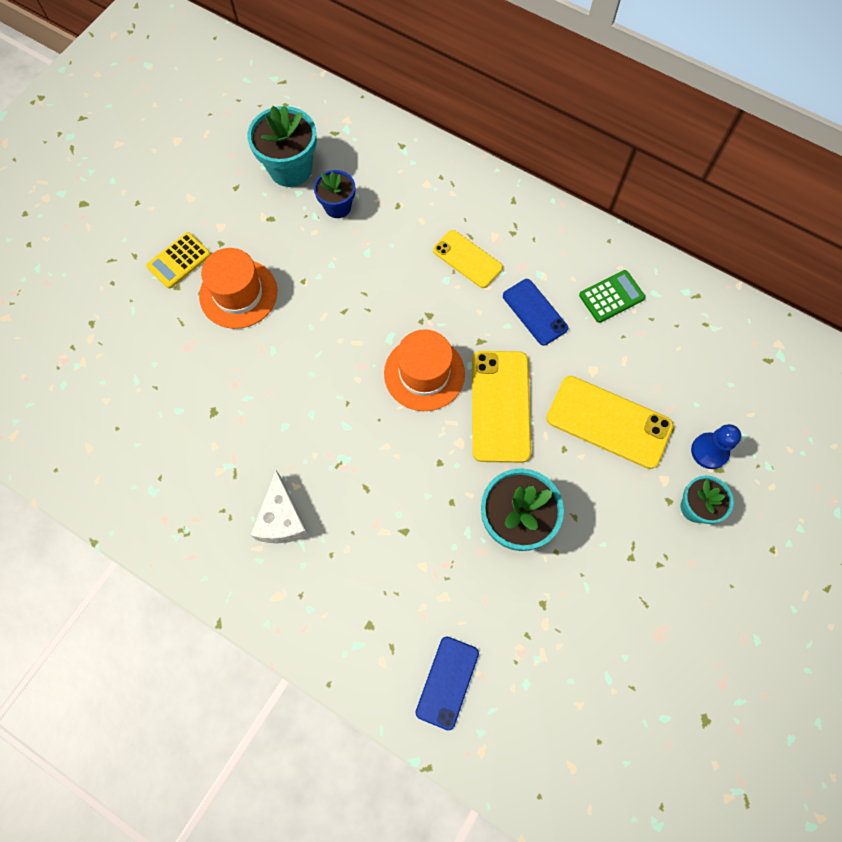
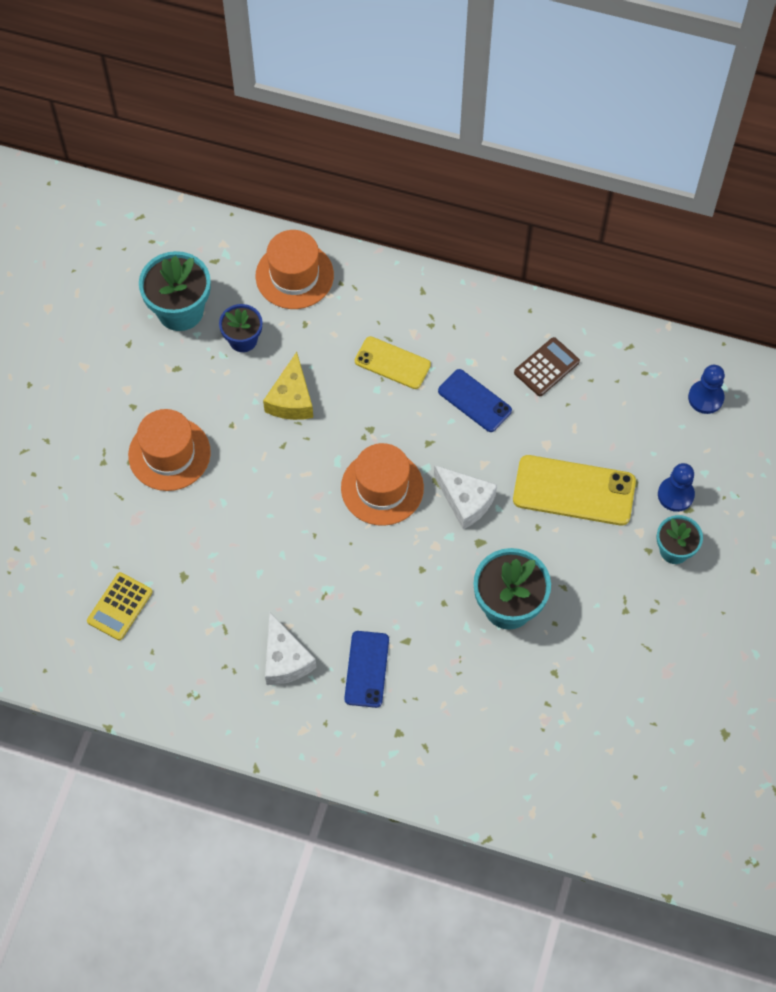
camera: 15 degrees left, 5 degrees down
(179, 260) = (95, 434): yellow calculator -> yellow calculator (119, 606)
(365, 270) = (291, 399): none -> yellow cheese
(401, 161) = (294, 275): none -> orange hat
(447, 682) = (485, 763): blue phone -> blue phone (367, 669)
(500, 406) = (465, 501): yellow phone -> white cheese
(611, 297) = (546, 367): green calculator -> brown calculator
(760, 362) = (705, 398): none -> blue pawn

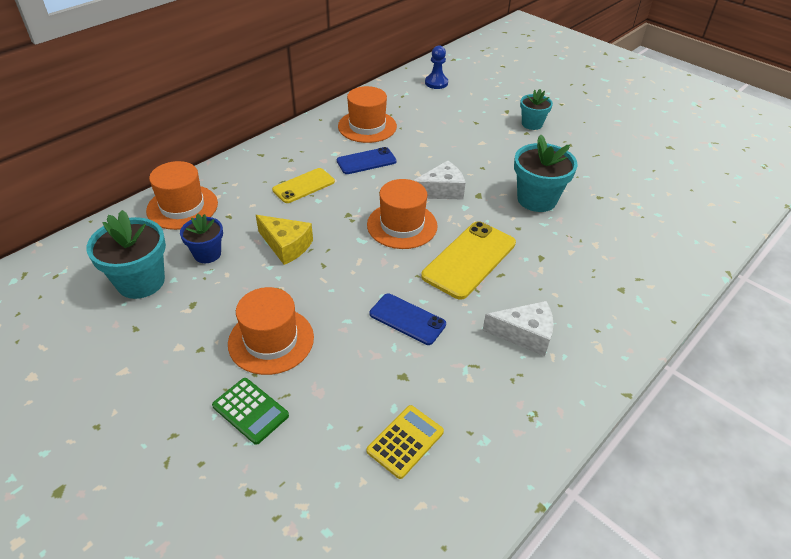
camera: 65 degrees left, 20 degrees down
(93, 480) = (250, 411): none -> green calculator
(119, 606) = (405, 441): yellow calculator -> yellow calculator turned 105 degrees counterclockwise
(367, 669) = (556, 287): blue phone -> blue phone (407, 319)
(546, 367) = (367, 126): brown calculator -> orange hat
(574, 490) = (465, 145): yellow phone -> yellow phone (469, 259)
(675, 495) = (494, 112): blue pawn -> none

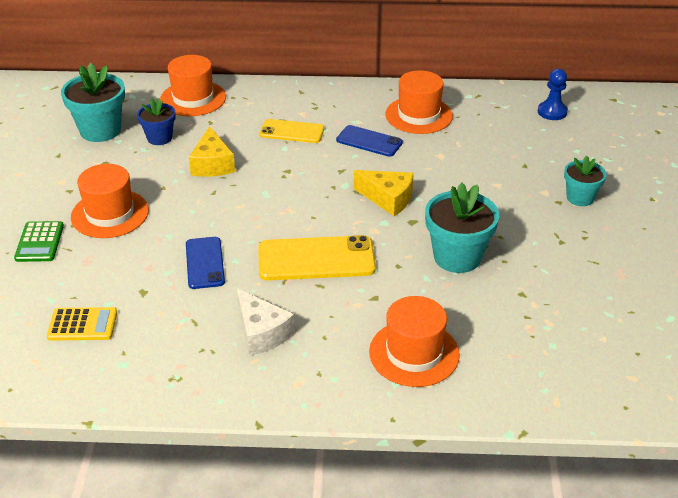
camera: 50 degrees right, 5 degrees down
(402, 225) = (311, 203): orange hat -> orange hat (414, 353)
(441, 190) = (388, 199): white cheese -> yellow cheese

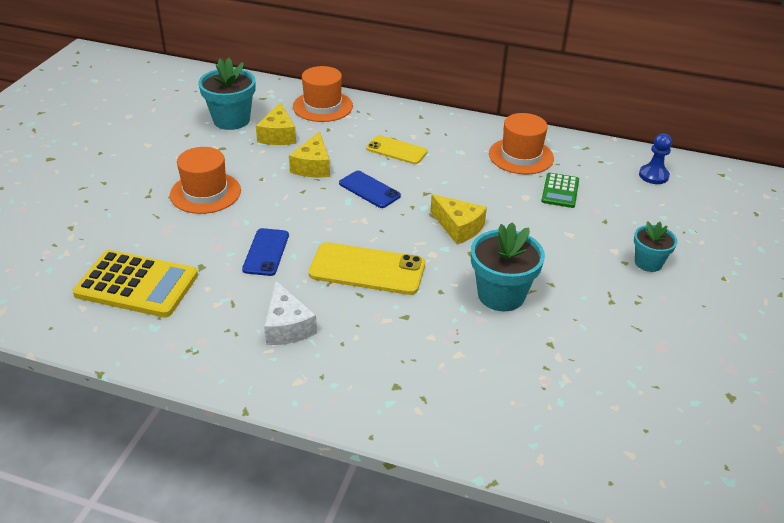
camera: 15 degrees right, 0 degrees up
(39, 242) = (136, 205): green calculator -> green calculator (560, 191)
(82, 325) = (137, 285): yellow calculator -> yellow calculator, size x1.80
(159, 138) = (278, 135): blue flower pot -> yellow cheese
(369, 141) = (463, 171): blue phone -> blue phone (369, 190)
(414, 353) = (419, 378): orange hat -> none

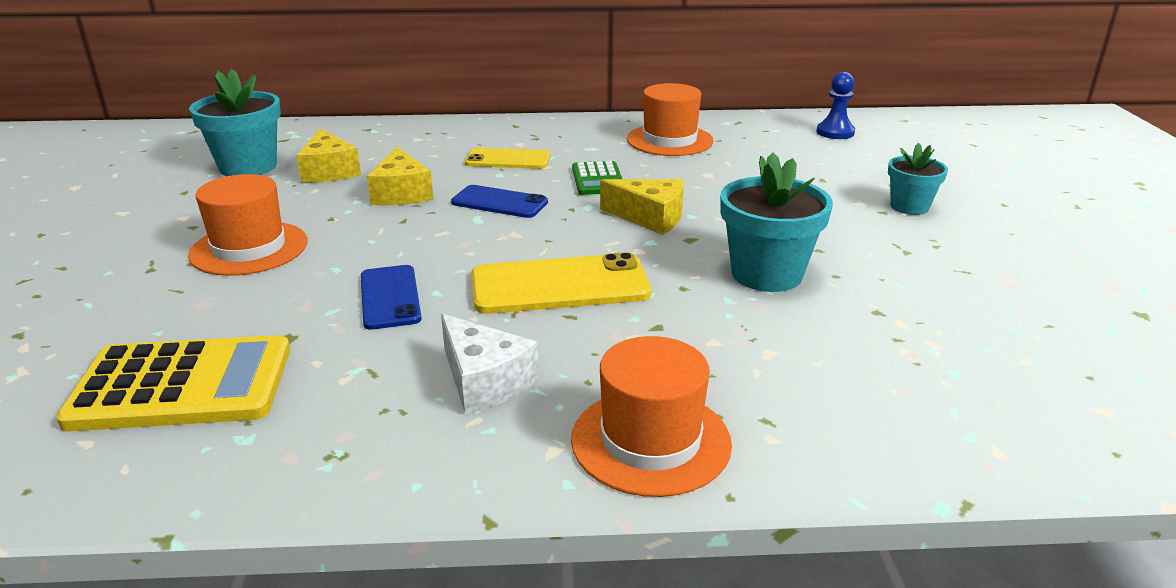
camera: 20 degrees left, 10 degrees down
(322, 106) = (376, 135): orange hat -> orange hat (650, 441)
(560, 191) = (744, 162): green calculator -> green calculator (597, 179)

